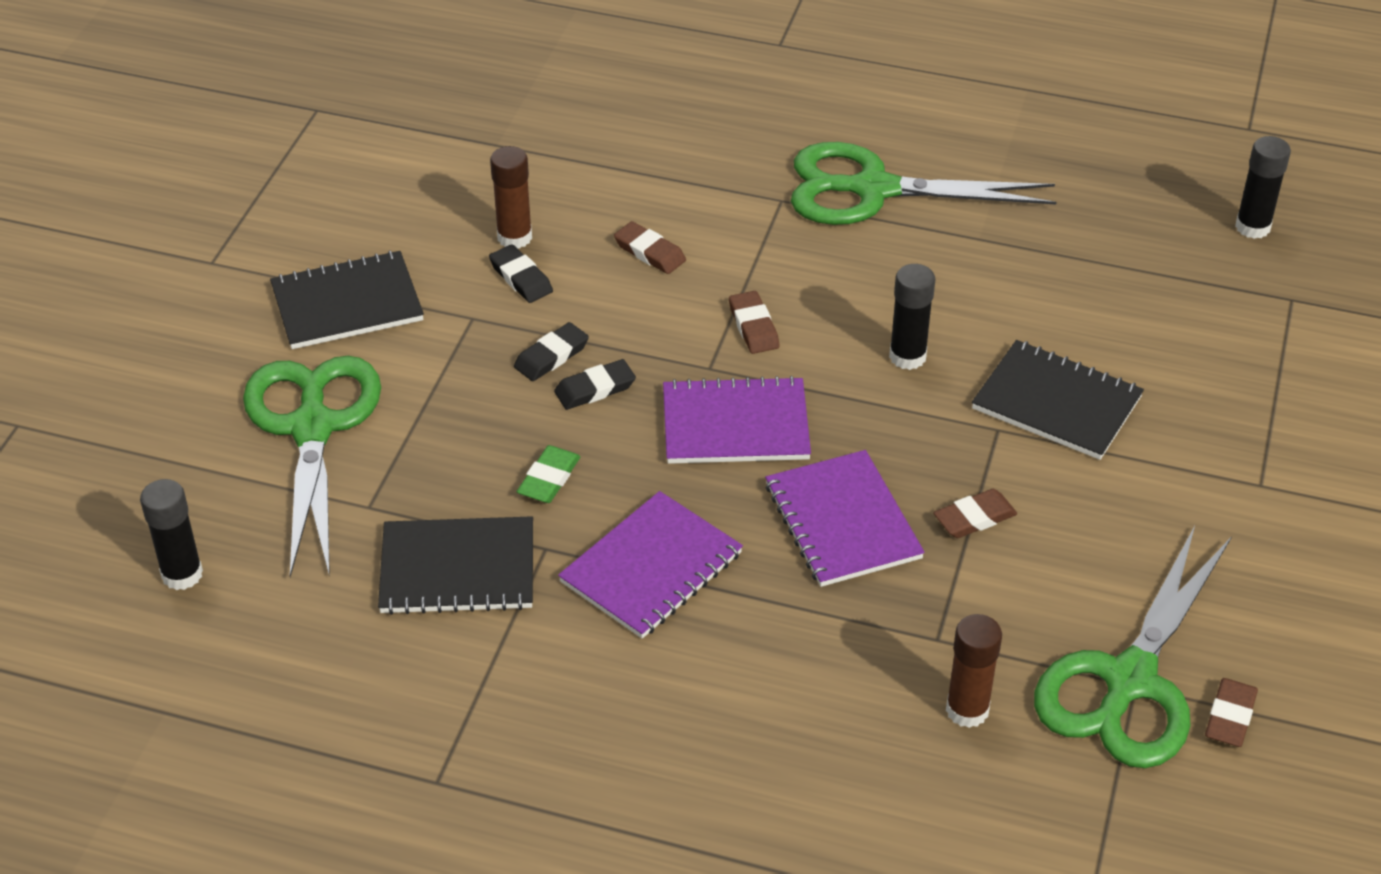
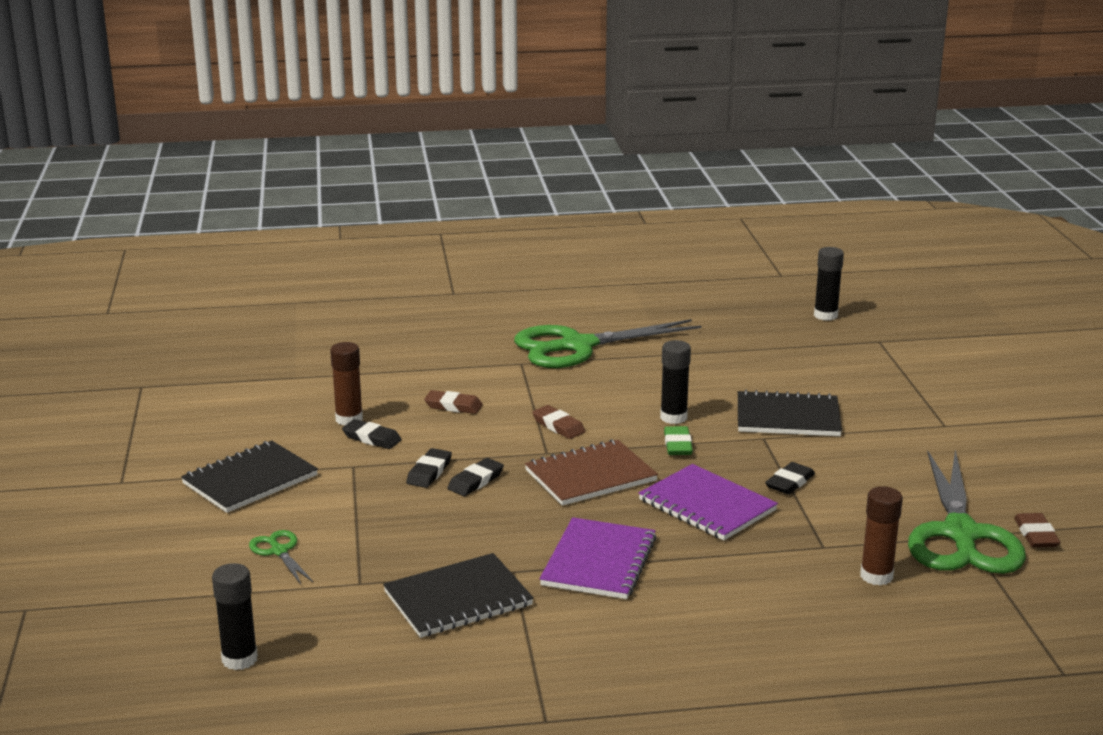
camera: 25 degrees left, 20 degrees down
(313, 428) = (279, 551): green scissors -> green scissors, size x0.42
(549, 478) = (483, 534): green eraser -> green eraser (678, 445)
(735, 425) = (590, 476): purple notebook -> brown notebook
(974, 518) = (790, 482): brown eraser -> black eraser

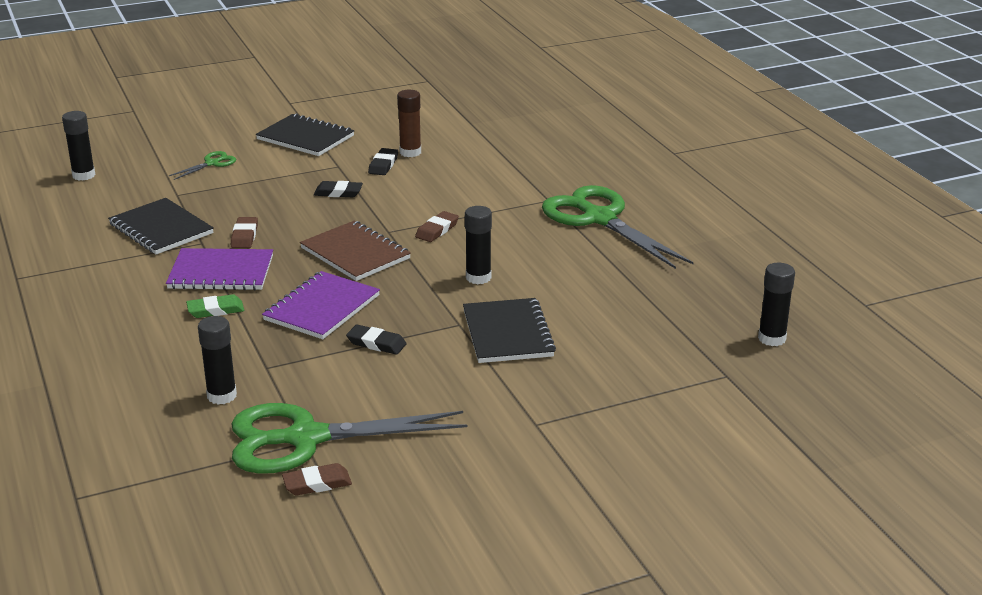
camera: 75 degrees right, 5 degrees up
(453, 406) = (452, 185): brown eraser -> brown eraser (244, 236)
(475, 481) = (330, 211): black eraser -> none
(678, 445) = (426, 284): green eraser -> green eraser (215, 310)
(876, 576) = (222, 396): brown glue stick -> black glue stick

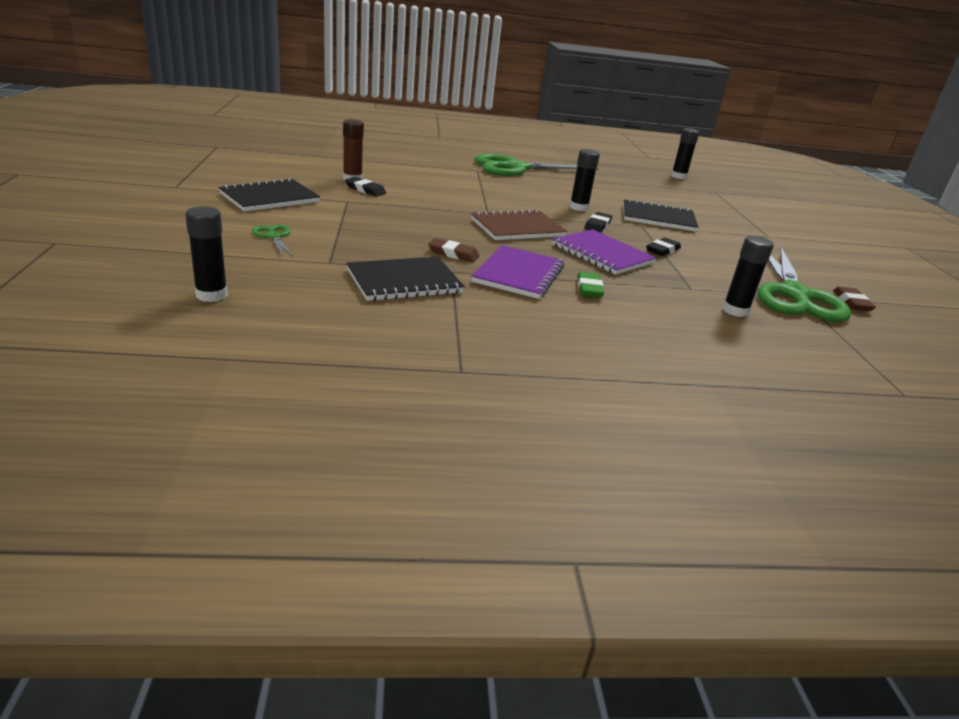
camera: 75 degrees left, 0 degrees up
(338, 192) = (401, 211): black eraser -> black eraser (597, 225)
(437, 230) = (498, 201): brown eraser -> none

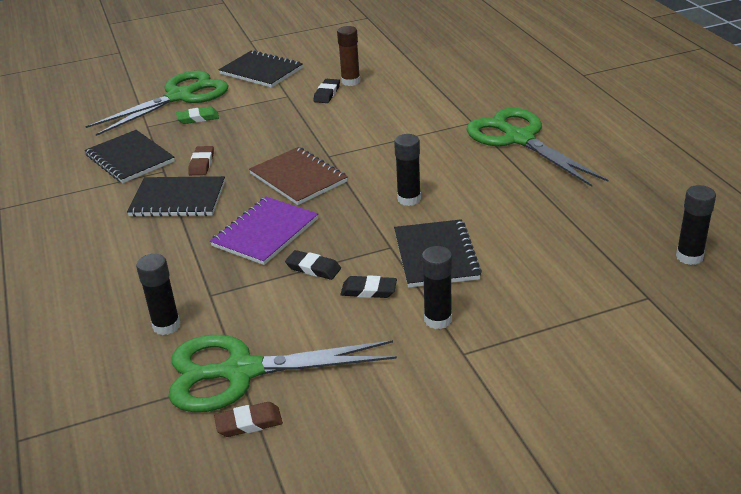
camera: 80 degrees right, 5 degrees up
(211, 295) = (70, 111): black glue stick -> black glue stick (438, 320)
(274, 236) = (180, 97): green scissors -> green scissors, size x2.36
(518, 274) = (178, 199): purple notebook -> black notebook
(589, 288) = (169, 237): green eraser -> green eraser (198, 118)
(597, 225) = (356, 219): black eraser -> black eraser (369, 290)

